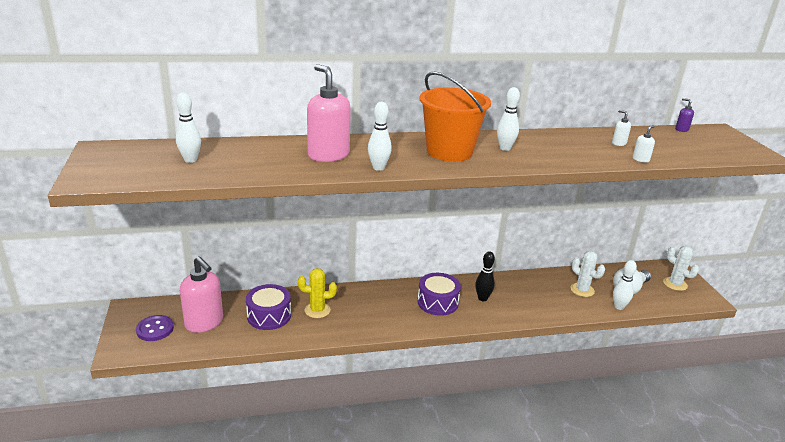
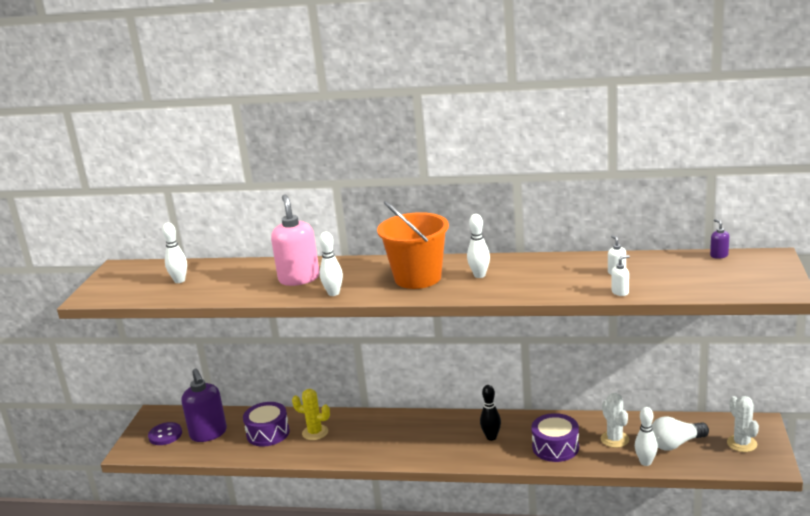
camera: 25 degrees right, 5 degrees down
(204, 323) = (208, 434): pink soap dispenser -> purple soap dispenser
(437, 302) = (440, 437): purple drum -> purple drum (555, 447)

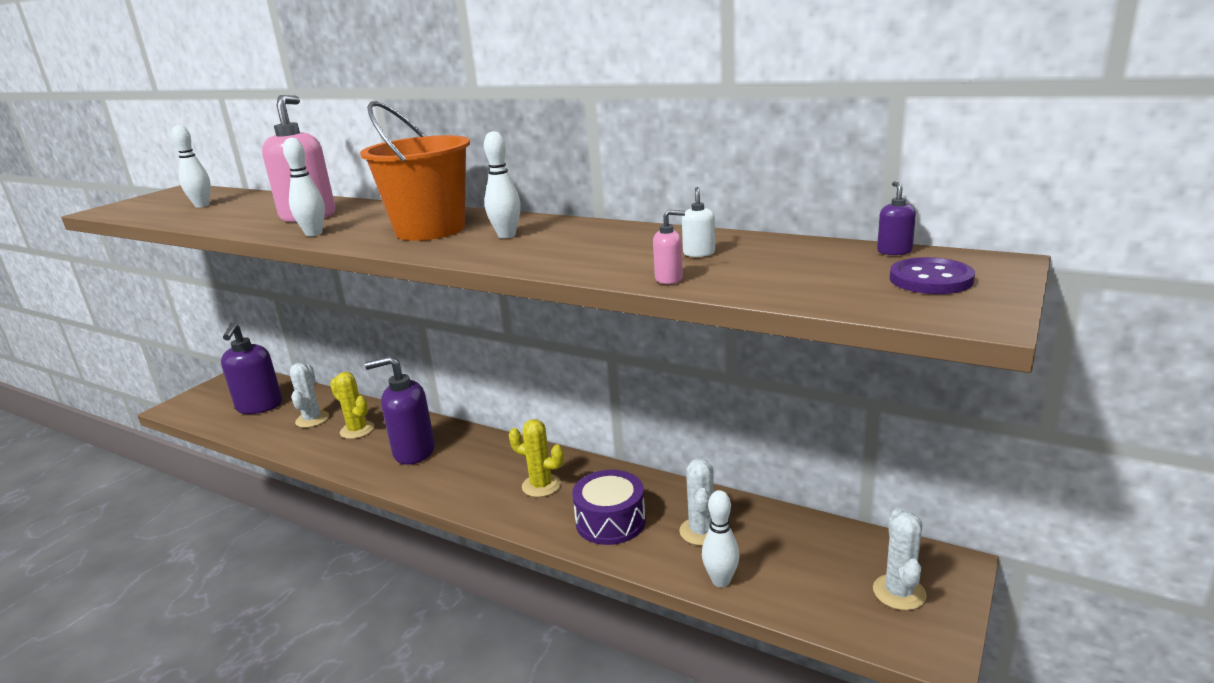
camera: 20 degrees right, 0 degrees up
(165, 435) = (222, 398): purple button -> purple button (930, 279)
(268, 433) = (312, 419): purple drum -> white cactus
(377, 437) = (413, 452): none -> purple soap dispenser
(491, 437) = (541, 485): black bowling pin -> yellow cactus
(620, 292) = (669, 279): white soap dispenser -> pink soap dispenser
(675, 444) = (788, 563): white light bulb -> none

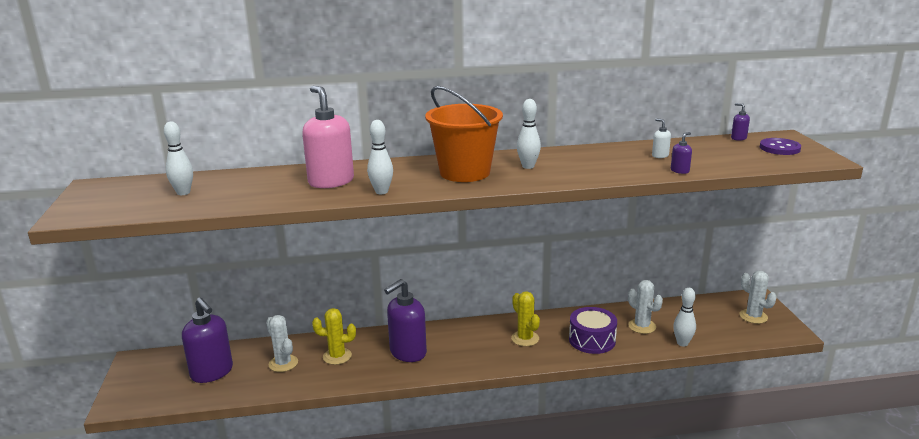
camera: 40 degrees left, 0 degrees up
(541, 485) = (525, 338): yellow cactus -> yellow cactus turned 75 degrees clockwise
(669, 279) = (680, 171): pink soap dispenser -> purple soap dispenser

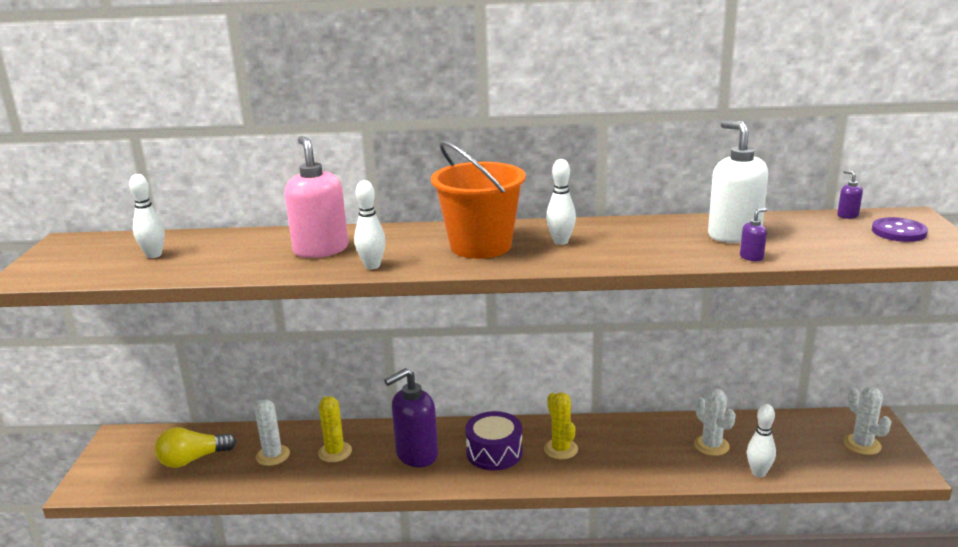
camera: 10 degrees right, 0 degrees up
(212, 372) = (193, 459): purple soap dispenser -> yellow light bulb
(337, 356) = (335, 452): yellow cactus -> yellow cactus turned 60 degrees clockwise
(592, 340) = (643, 458): purple drum -> purple drum (494, 452)
(660, 155) = (733, 235): white soap dispenser -> white soap dispenser, size x2.38

